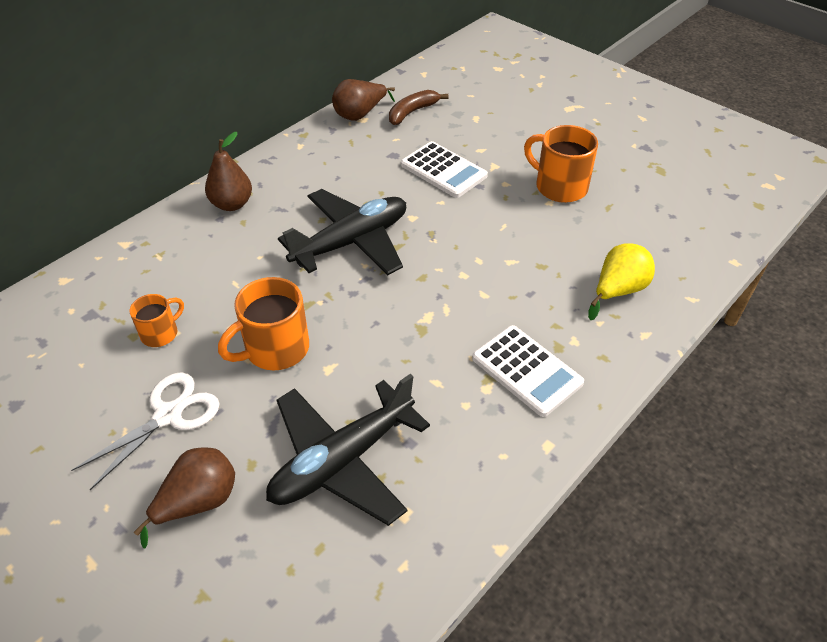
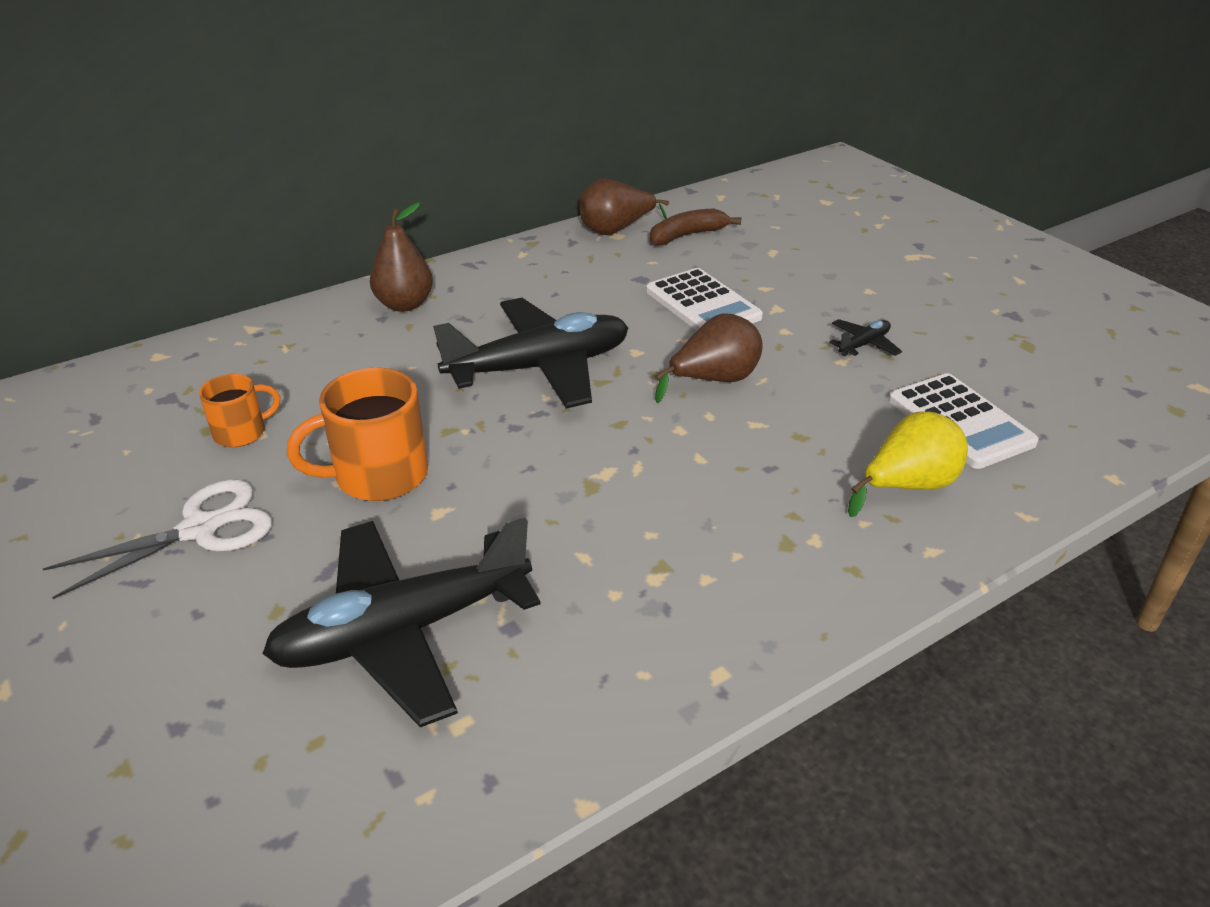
camera: 15 degrees right, 10 degrees down
(198, 502) = (182, 644): brown pear -> brown pear (714, 380)
(527, 370) = (726, 566): white calculator -> white calculator (960, 421)
(559, 186) = (864, 344): orange mug -> black plane

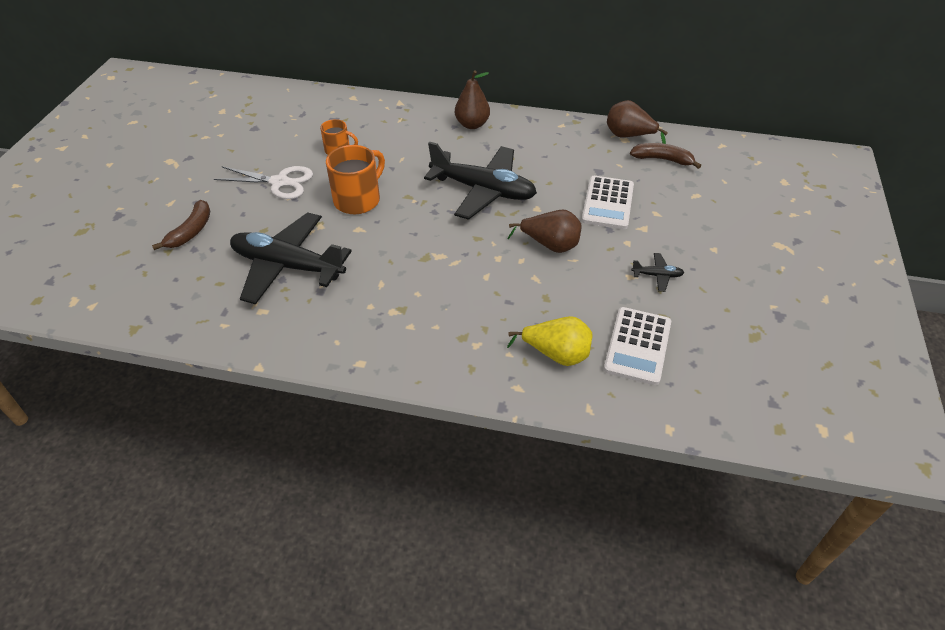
camera: 45 degrees right, 10 degrees up
(127, 704) = (191, 231): none -> brown banana
(378, 476) = (358, 199): orange mug -> orange mug turned 105 degrees clockwise

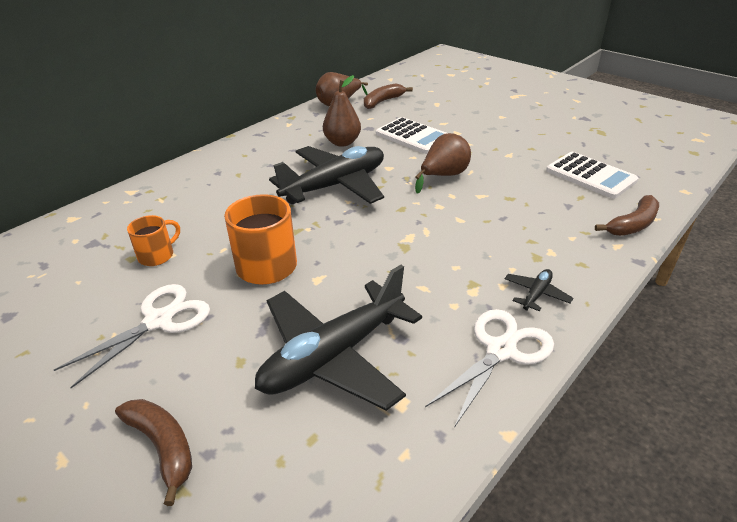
camera: 60 degrees left, 10 degrees down
(334, 344) = (501, 350): none -> white scissors
(472, 124) = (229, 163): brown pear -> brown pear (342, 142)
(556, 354) = (584, 214): yellow pear -> none
(564, 394) = (633, 224): none -> brown banana
(657, 275) = (515, 144): black plane -> black plane (536, 294)

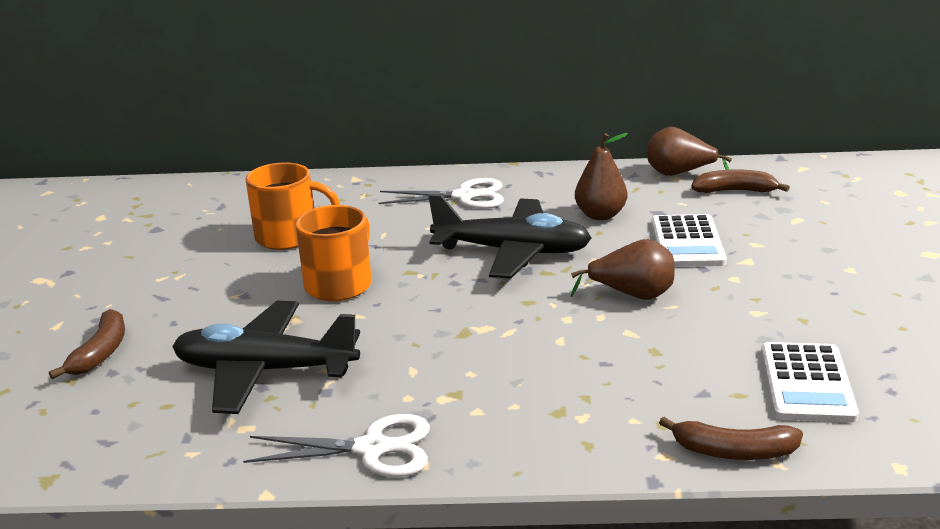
camera: 50 degrees right, 10 degrees down
(157, 255) = (289, 237): orange mug -> orange mug, size x1.70
(159, 321) = (216, 281): white scissors -> white scissors (464, 196)
(536, 294) = (489, 436): black plane -> none

